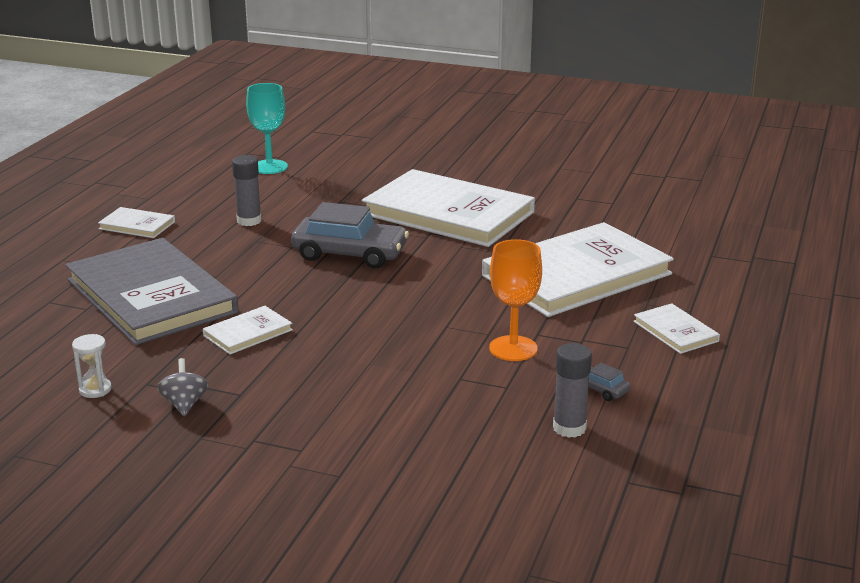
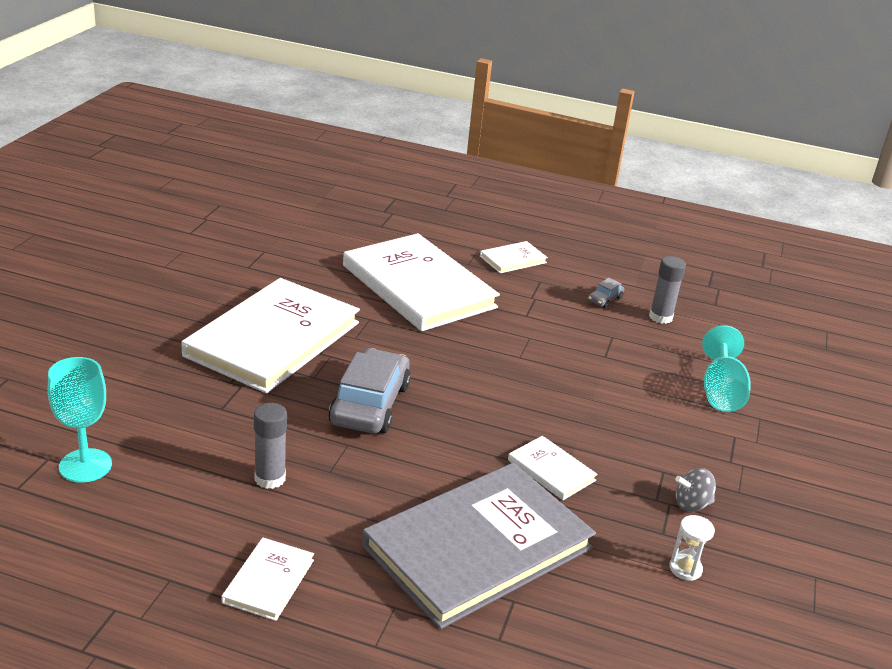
camera: 95 degrees left, 5 degrees up
(393, 453) = (721, 392): none -> turquoise goblet
(513, 348) = (552, 328): orange goblet -> none

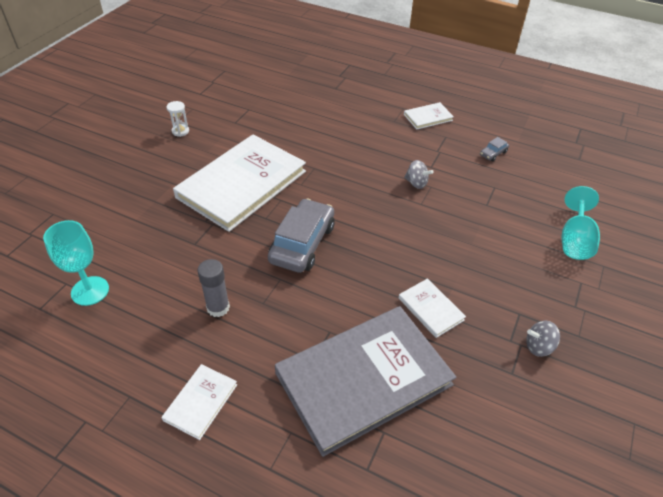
camera: 10 degrees right, 15 degrees up
(418, 286) = (354, 140): white book -> none
(510, 334) = (416, 183): none -> grey spinning top
(660, 317) = (534, 170): grey glue stick -> none
(685, 569) = (526, 409): white hourglass -> white hourglass (180, 131)

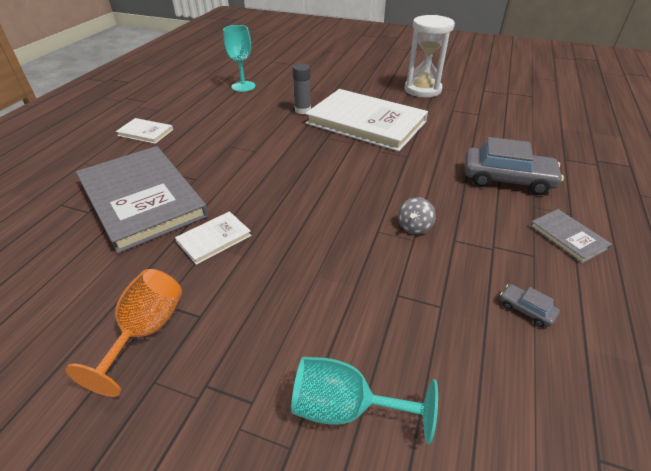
camera: 85 degrees right, 5 degrees down
(180, 131) = (422, 90): white hourglass -> white hourglass, size x2.44
(218, 307) = (225, 129): grey glue stick -> grey glue stick (303, 110)
(302, 243) = (297, 158): grey car -> grey car (507, 179)
(428, 117) = (568, 237): white book -> grey book
(538, 347) = (146, 331): grey spinning top -> orange goblet

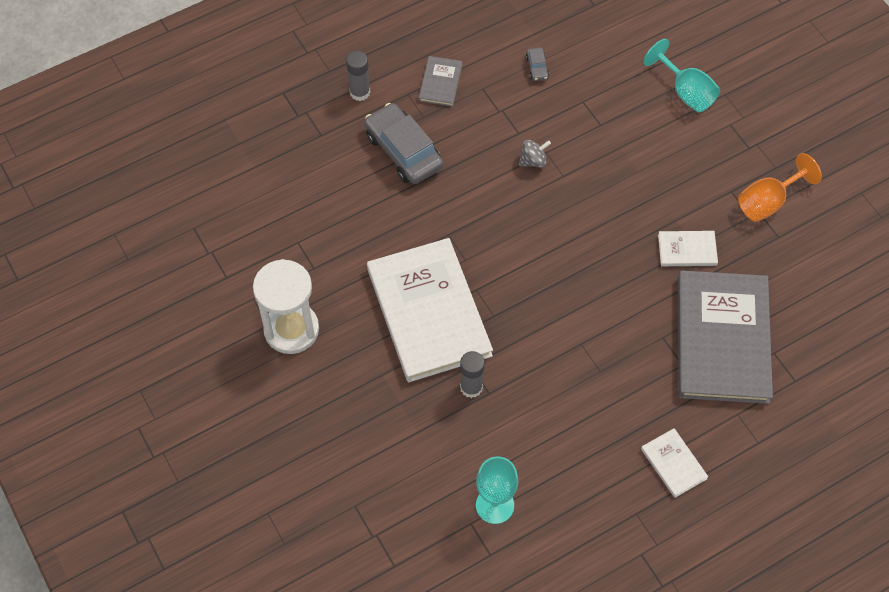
camera: 140 degrees left, 20 degrees up
(597, 194) = (360, 92): none -> grey glue stick

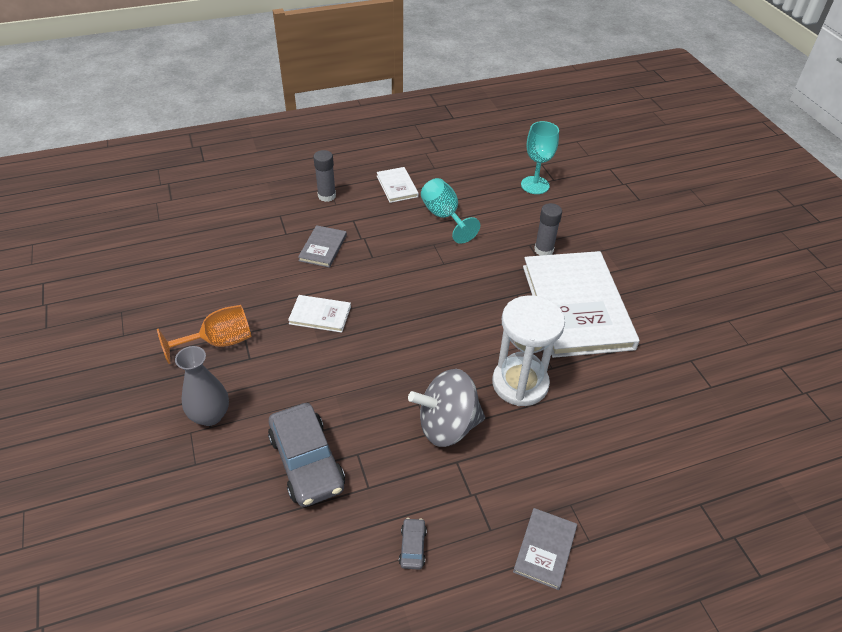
camera: 170 degrees left, 15 degrees down
(291, 329) = (705, 313): white hourglass -> white hourglass (520, 383)
(360, 92) = (654, 555): grey glue stick -> grey glue stick (327, 196)
(403, 151) = (597, 464): grey car -> grey car (307, 462)
(533, 161) = (447, 425): grey spinning top -> grey spinning top, size x2.05
(686, 92) = (239, 475): turquoise goblet -> turquoise goblet (444, 216)
(722, 339) = (323, 248): grey book -> grey book, size x0.43
(735, 133) = (210, 415): none -> grey vase

